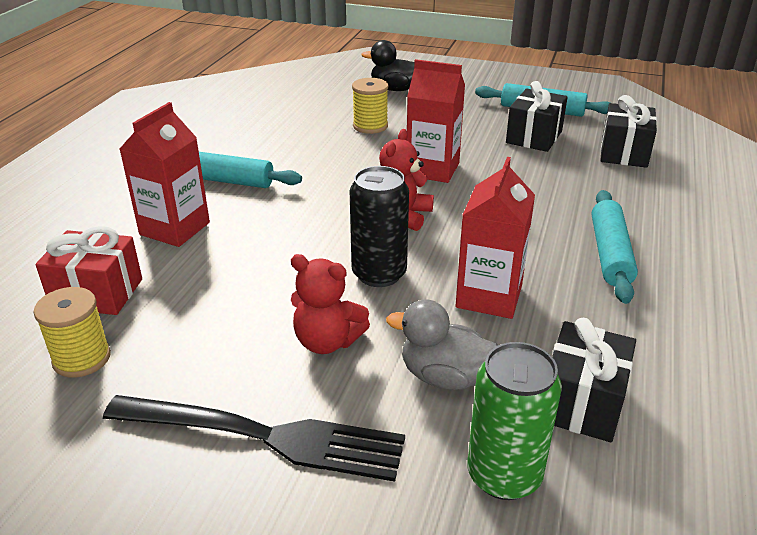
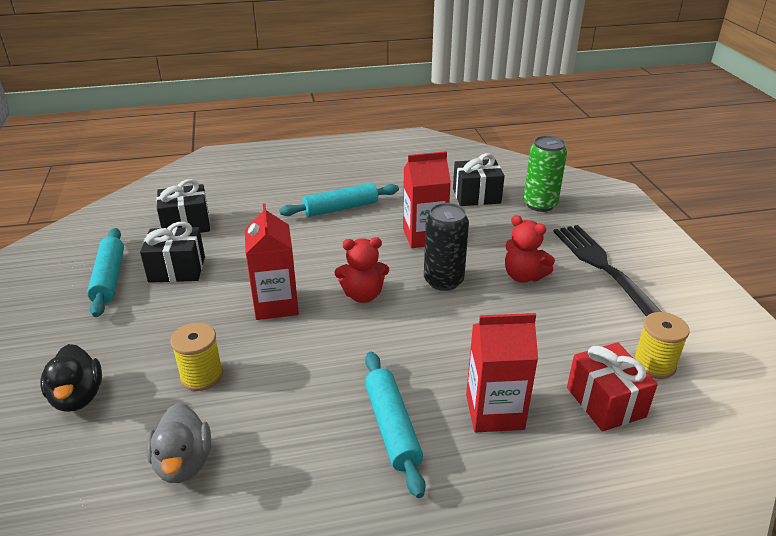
camera: 120 degrees left, 0 degrees up
(327, 341) = (523, 276): red teddy bear -> red teddy bear turned 135 degrees clockwise
(444, 377) = (503, 232): grey duck -> grey duck (183, 463)

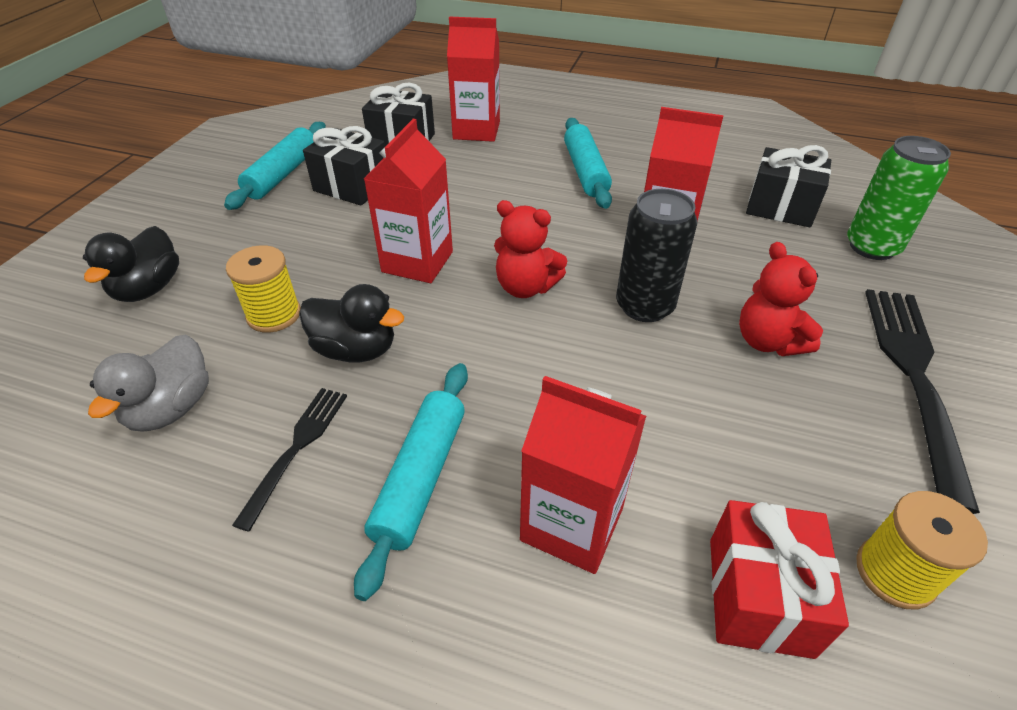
camera: 30 degrees right, 10 degrees up
(239, 201) = (476, 130): none -> red carton
(283, 374) = (356, 349): none -> black duck
(299, 447) = (296, 449): none -> black fork
(341, 208) = (585, 171): turquoise rolling pin -> turquoise rolling pin turned 75 degrees clockwise

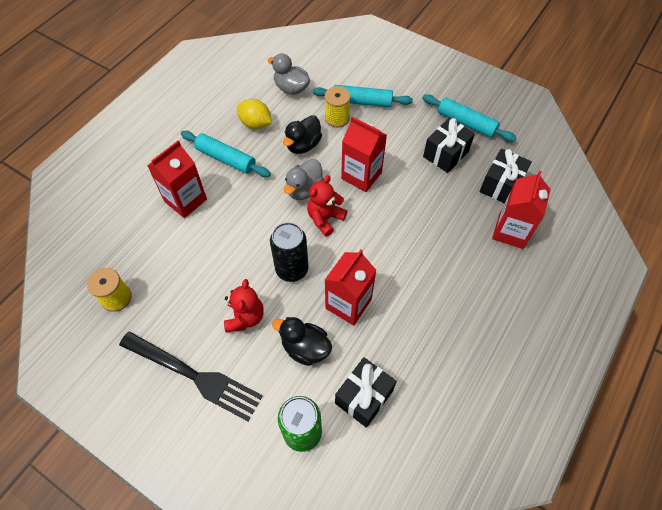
camera: 105 degrees right, 15 degrees up
(149, 288) = (370, 76): black duck -> black duck (305, 348)
(296, 449) = (255, 124): black fork -> yellow lemon
(471, 325) = (304, 190): none -> grey duck
(585, 171) = (439, 284): turquoise rolling pin -> turquoise rolling pin (362, 102)
(759, 595) = (132, 248): red gift -> none
(768, 341) = (245, 317): red teddy bear -> red teddy bear turned 105 degrees clockwise

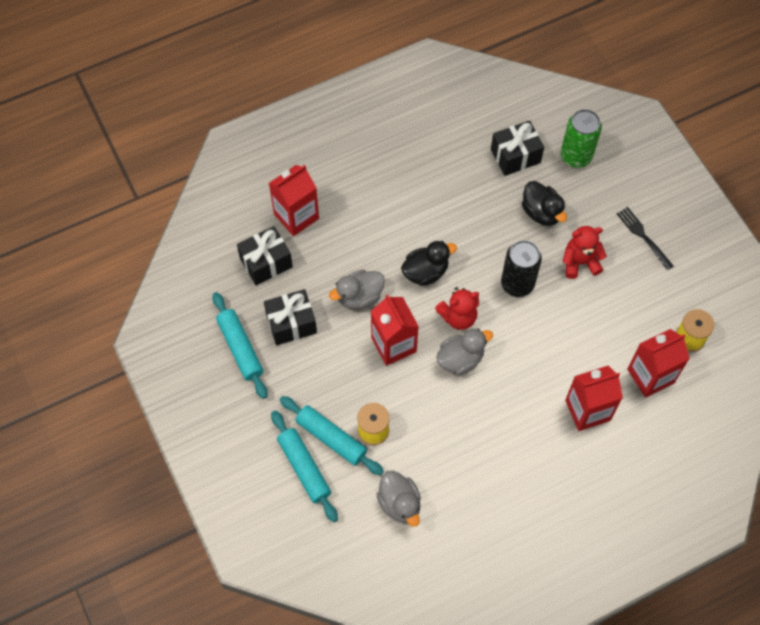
camera: 150 degrees left, 5 degrees up
(194, 376) = (643, 236): black fork -> black fork, size x0.55
(226, 159) = (523, 441): turquoise rolling pin -> turquoise rolling pin (304, 468)
(245, 317) = (580, 262): red teddy bear -> red teddy bear turned 45 degrees clockwise
(255, 124) = (468, 472): yellow lemon -> none
(303, 145) = (431, 414): black duck -> black duck (425, 272)
(348, 304) = (485, 229): red carton -> red carton (650, 376)
(412, 196) = (359, 297): none -> grey duck

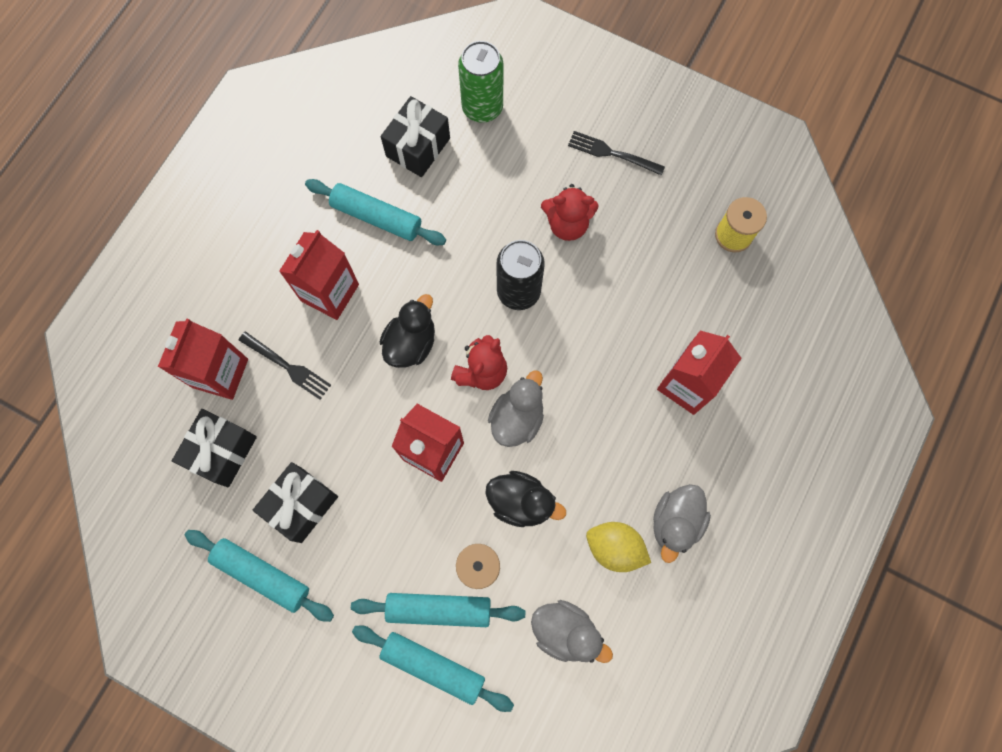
camera: 35 degrees left, 10 degrees up
(339, 238) = (287, 366): none -> black fork
(359, 297) = (357, 421): grey duck -> grey duck (675, 522)
(458, 183) = (377, 217): none -> turquoise rolling pin
(467, 476) = (614, 548): none -> yellow lemon
(541, 212) = (489, 194): black duck -> black duck (521, 502)
(580, 262) = (567, 224): red teddy bear -> red teddy bear turned 135 degrees counterclockwise
(650, 376) = (723, 303): red carton -> red carton (330, 292)

